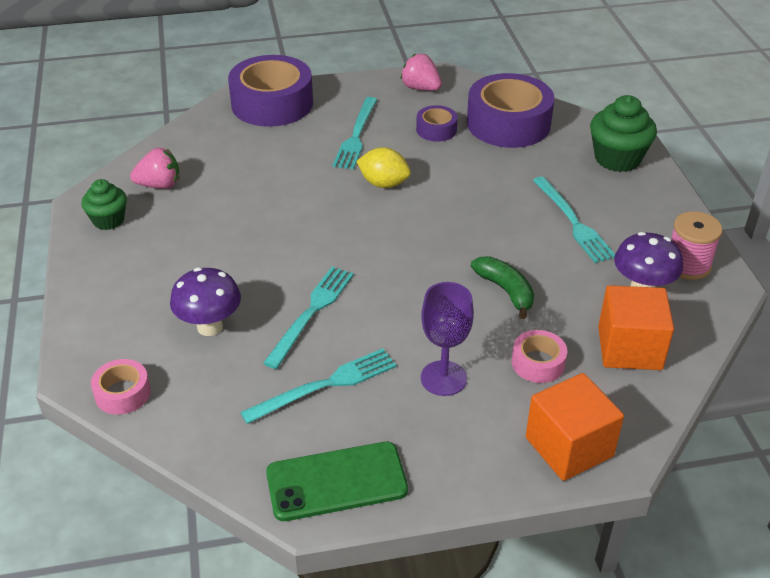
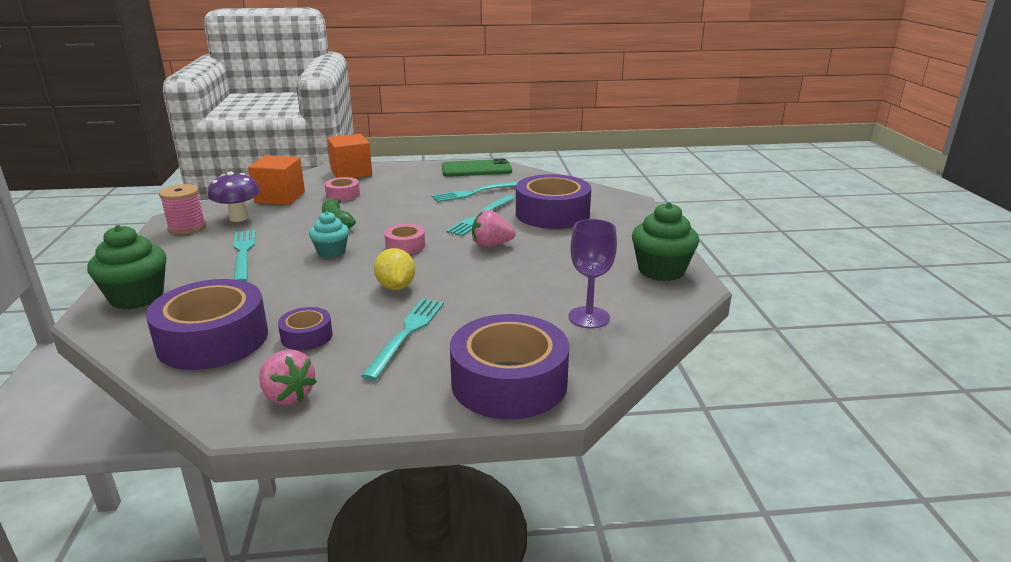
camera: 175 degrees left, 15 degrees down
(108, 220) = (661, 270): green cupcake -> green cupcake, size x1.58
(122, 393) = (599, 194): pink tape -> pink tape (405, 245)
(159, 185) = (626, 295): pink strawberry -> pink strawberry (491, 245)
(210, 327) = (552, 214): purple mushroom -> purple tape
(383, 183) = (396, 287): yellow lemon -> yellow lemon turned 45 degrees clockwise
(443, 378) = (404, 192): purple goblet -> purple goblet (589, 317)
(476, 230) = (331, 252): none -> turquoise cupcake

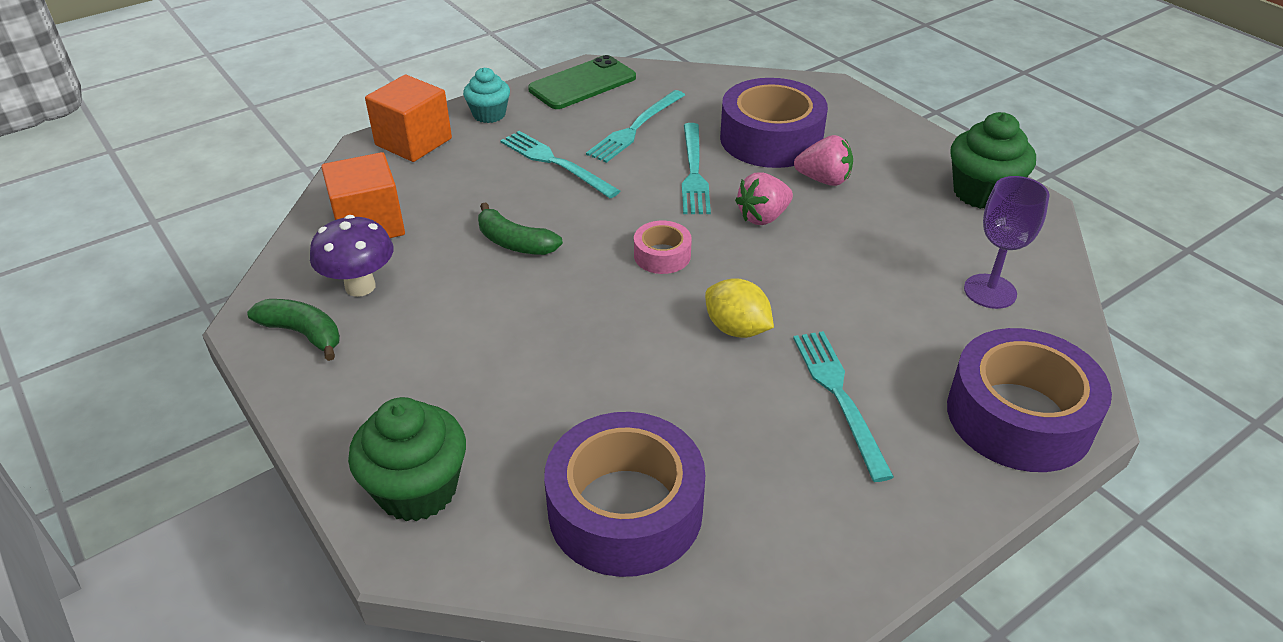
camera: 30 degrees left, 15 degrees up
(187, 227) = (303, 333): pink spool -> green banana
(243, 253) = (462, 350): turquoise fork -> turquoise fork (555, 163)
(288, 396) = (827, 547): pink strawberry -> pink strawberry (823, 180)
(306, 336) = (733, 451): purple tape -> none
(331, 252) = (581, 301): turquoise cupcake -> turquoise cupcake (489, 114)
(343, 195) = (458, 189): pink tape -> none

